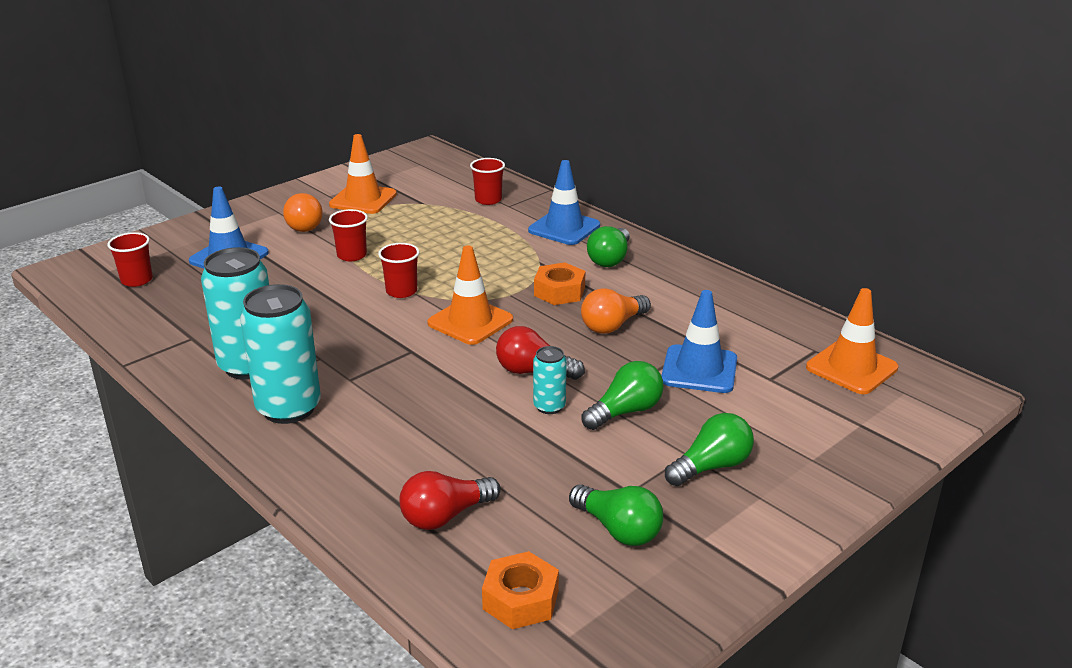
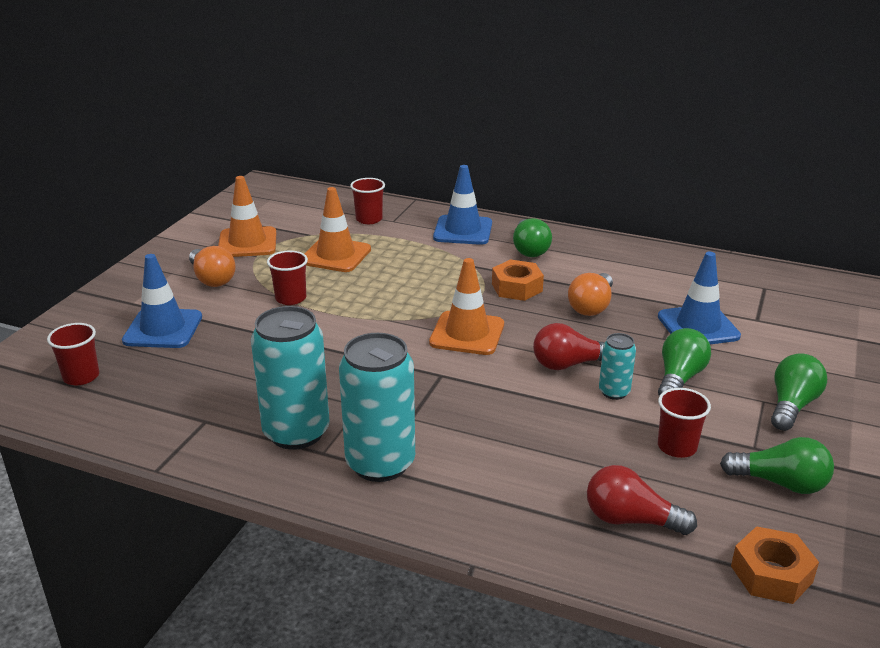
camera: 25 degrees left, 0 degrees up
(401, 291) = (374, 321): red cup -> red cup (677, 447)
(445, 516) = (631, 520): red light bulb -> red light bulb turned 75 degrees clockwise
(851, 368) = (804, 295): orange traffic cone -> orange traffic cone (335, 255)

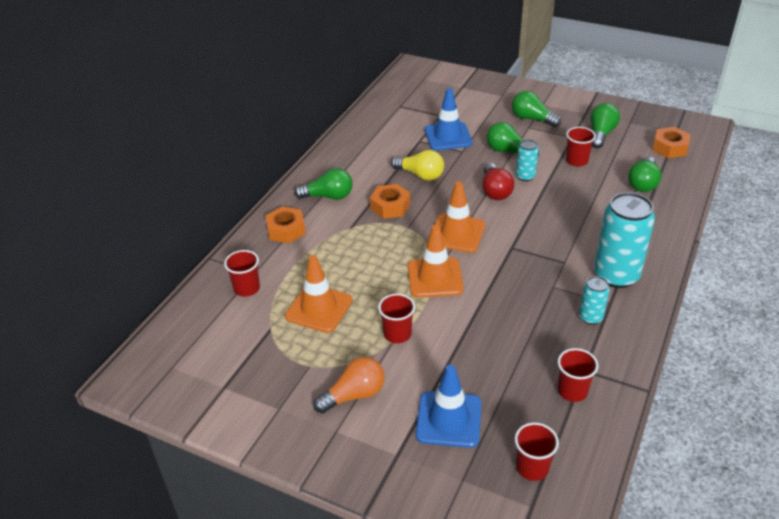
camera: 85 degrees left, 10 degrees up
(175, 409) = (572, 391): none -> red cup
(247, 243) = (279, 375): orange traffic cone -> orange traffic cone (435, 278)
(296, 432) = (590, 317): turquoise can -> turquoise can, size x0.50
(463, 231) = (286, 230): blue traffic cone -> orange nut
(591, 306) = (420, 175): orange light bulb -> yellow light bulb
(631, 520) = (643, 183): red light bulb -> green light bulb

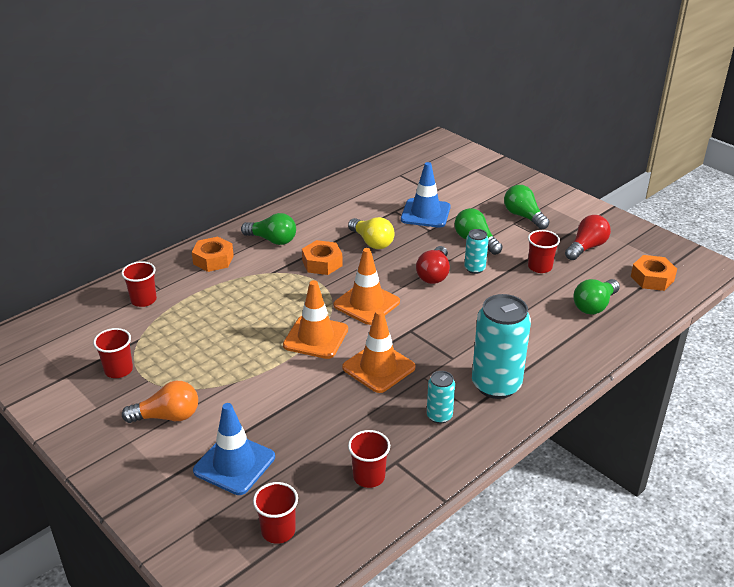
camera: 20 degrees right, 5 degrees down
(319, 308) = (192, 334): orange traffic cone -> orange traffic cone (378, 367)
(397, 334) = (244, 376): red cup -> red cup (118, 370)
(601, 134) = (586, 247): green light bulb -> red light bulb

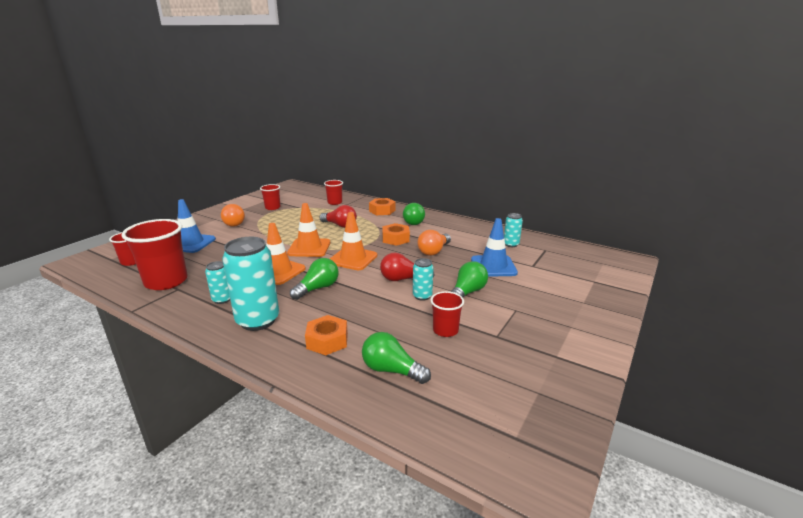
camera: 75 degrees right, 10 degrees down
(369, 476) = (166, 281): red cup -> red cup, size x1.89
(372, 242) = (434, 251): yellow light bulb -> orange light bulb
(377, 190) = (511, 244): none -> turquoise can
(523, 216) = (533, 314): green light bulb -> green light bulb (317, 288)
(586, 247) = (504, 359): red light bulb -> red light bulb (340, 225)
(652, 278) = (470, 417): orange nut -> orange nut (327, 341)

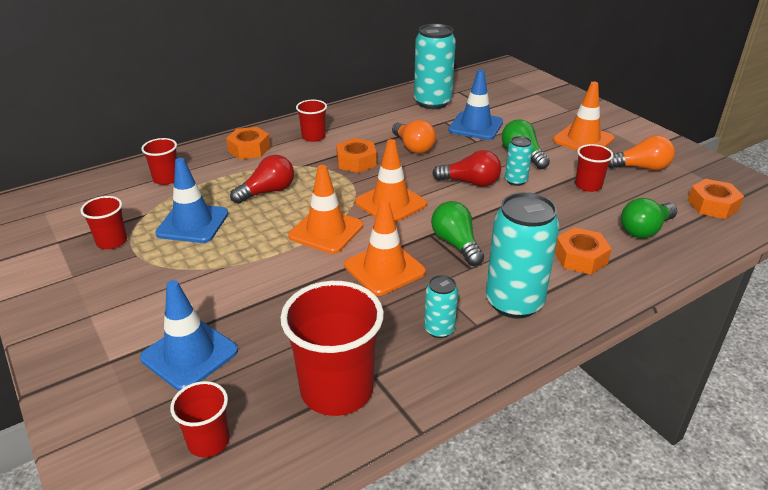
camera: 65 degrees left, 10 degrees up
(234, 223) = (140, 294): orange light bulb -> orange light bulb (641, 168)
(297, 218) = (193, 223): none -> blue traffic cone
(403, 279) = (470, 182): red light bulb -> red light bulb turned 105 degrees counterclockwise
(414, 221) = (313, 137): green light bulb -> red cup
(474, 414) = (712, 205): none -> orange nut
(511, 244) = (432, 102): turquoise can -> turquoise can, size x2.00
(530, 317) = (583, 140): none -> orange traffic cone

